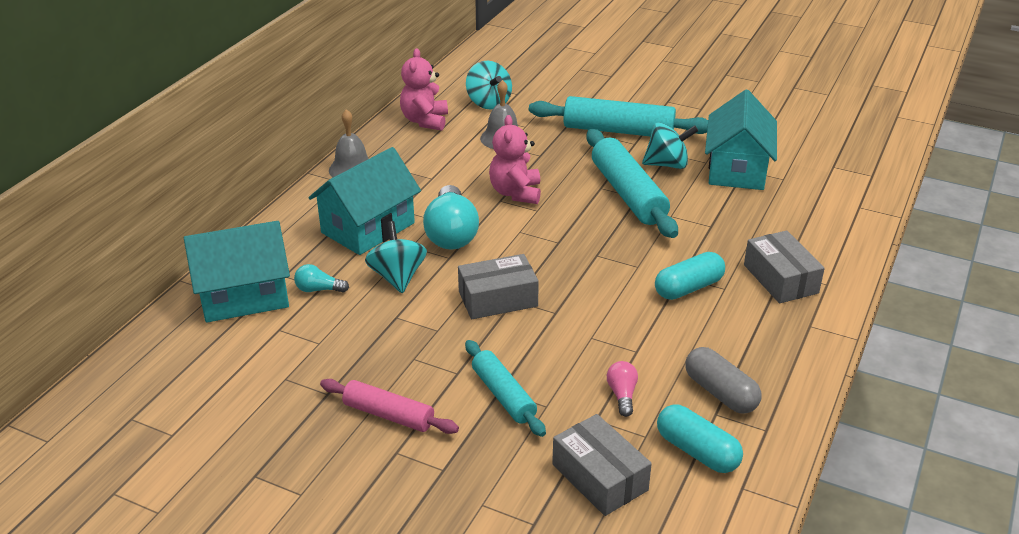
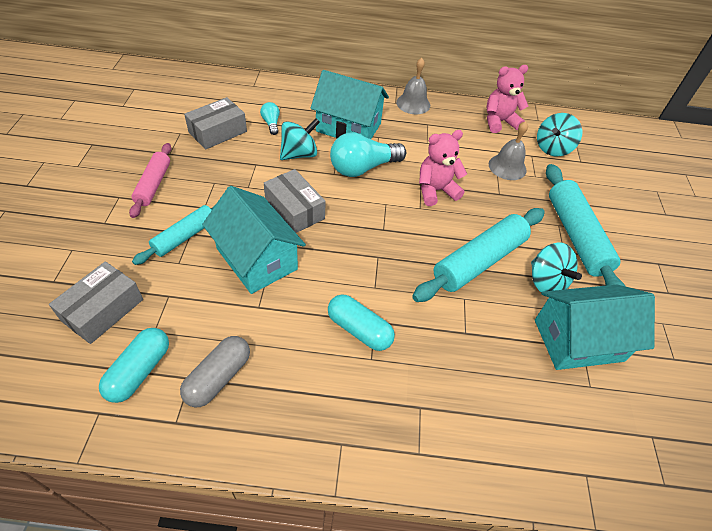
camera: 65 degrees right, 15 degrees up
(244, 296) = (253, 96): turquoise house -> turquoise house (257, 259)
(622, 395) = (200, 307): pink light bulb -> none
(780, 279) = (407, 406): grey box -> grey box (218, 132)

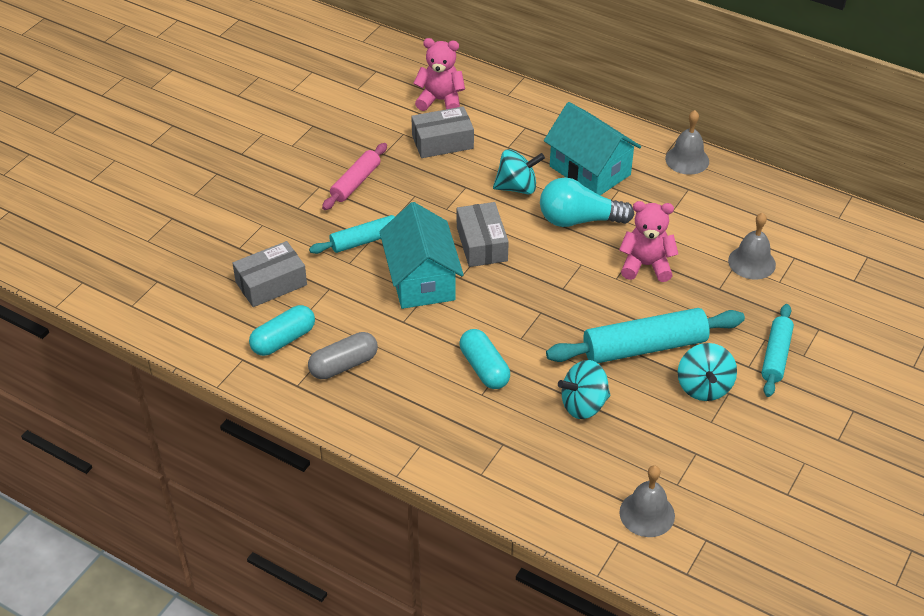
camera: 30 degrees right, 5 degrees down
(271, 123) = (504, 145): turquoise light bulb -> none
(499, 122) = (783, 208): pink teddy bear -> pink teddy bear (440, 100)
(552, 148) = (829, 256): turquoise spinning top -> turquoise spinning top (583, 405)
(576, 236) = (776, 356): turquoise rolling pin -> turquoise rolling pin, size x0.60
(578, 340) = (696, 445): turquoise house -> none
(589, 431) = (647, 514): none -> grey bell

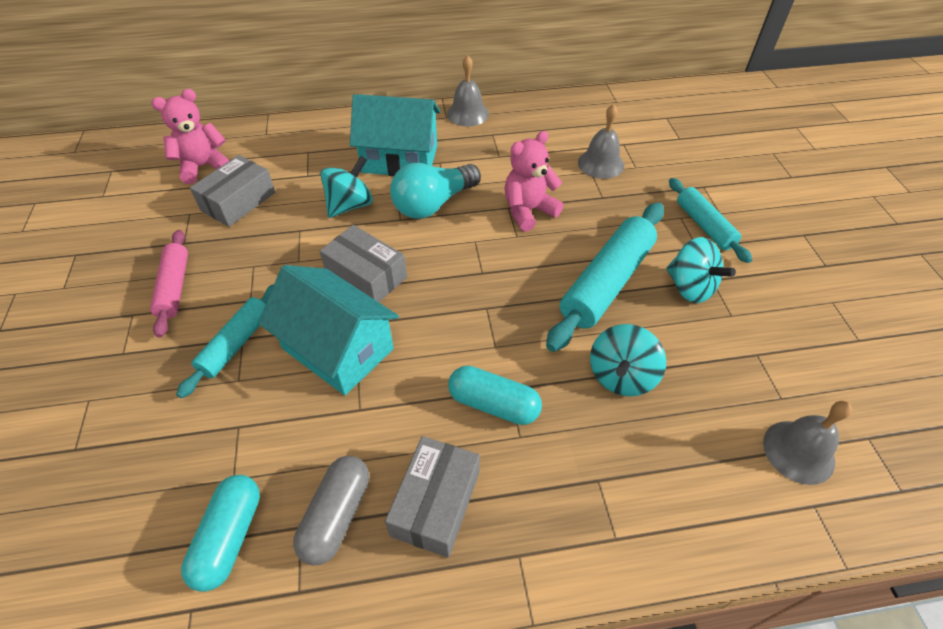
camera: 40 degrees left, 5 degrees up
(271, 283) = (155, 469): grey box -> grey box (436, 503)

